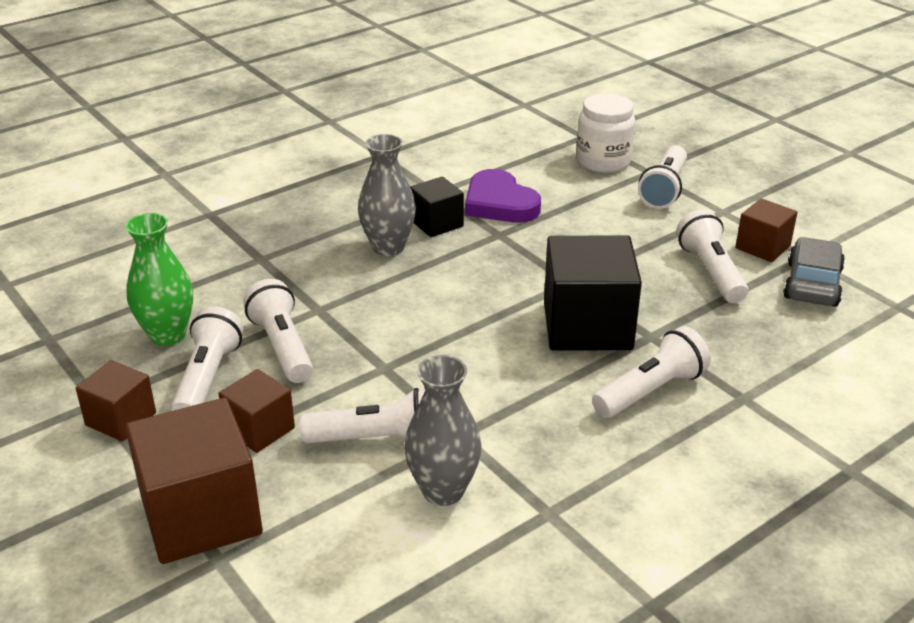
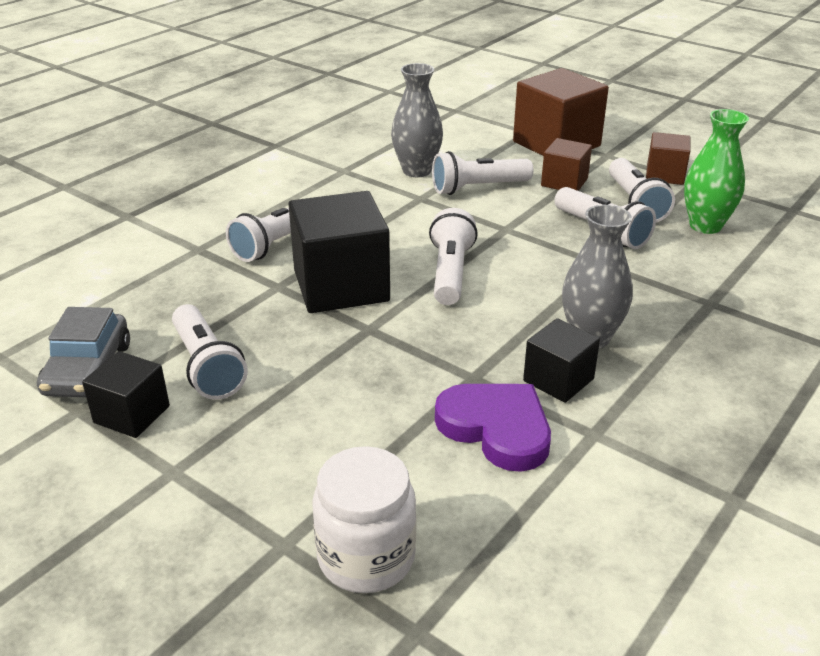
camera: 165 degrees right, 0 degrees up
(664, 189) = (259, 503): white flashlight -> white flashlight (450, 272)
(762, 247) = (132, 414): brown cube -> black cube

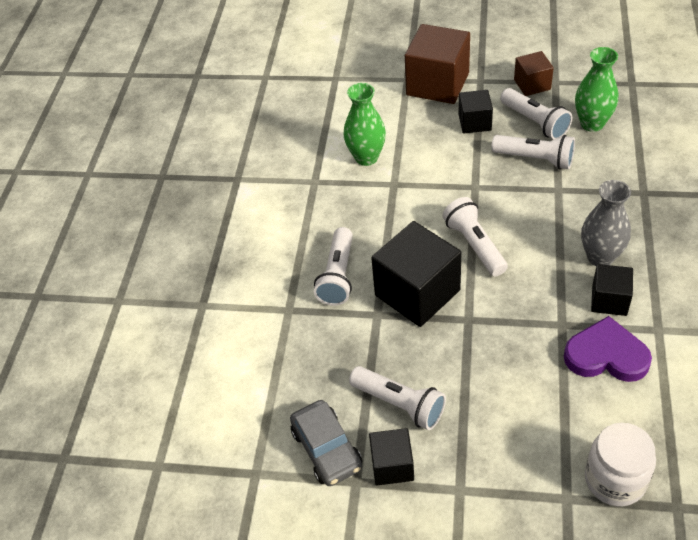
camera: 25 degrees left, 15 degrees up
(417, 171) = (366, 157): grey vase -> green vase
(478, 188) = (423, 155): white flashlight -> none
(564, 182) = (474, 122): brown cube -> black cube

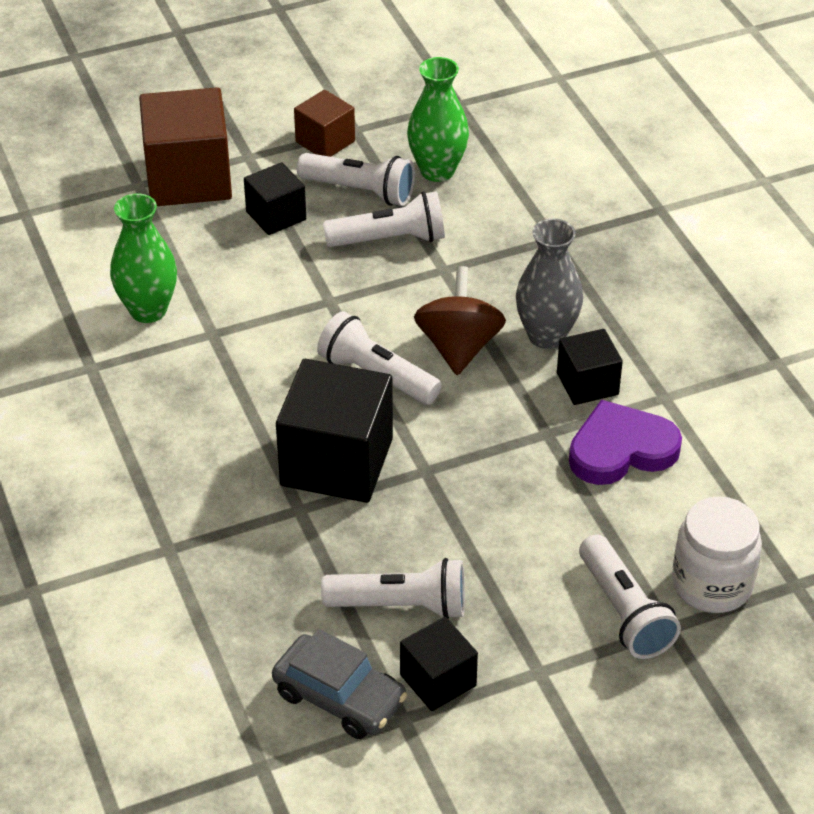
camera: 35 degrees left, 5 degrees down
(338, 276) = (211, 480): white flashlight -> white flashlight (624, 612)
(538, 244) = (459, 347): none -> brown spinning top

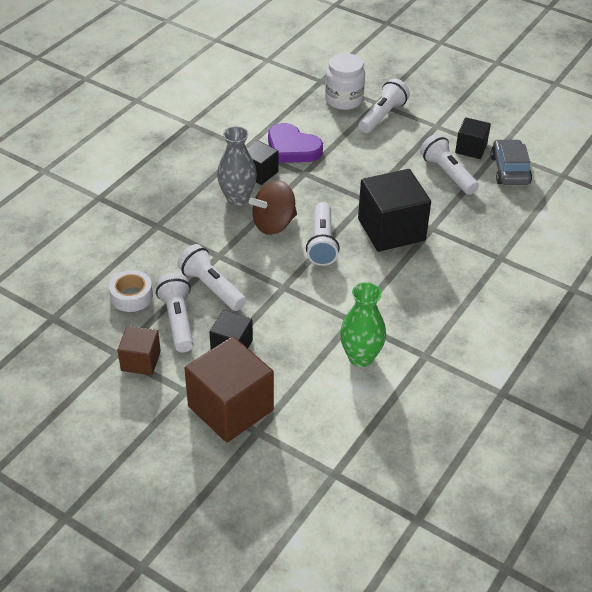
camera: 125 degrees left, 0 degrees up
(437, 171) = (131, 296): green vase -> white tape

